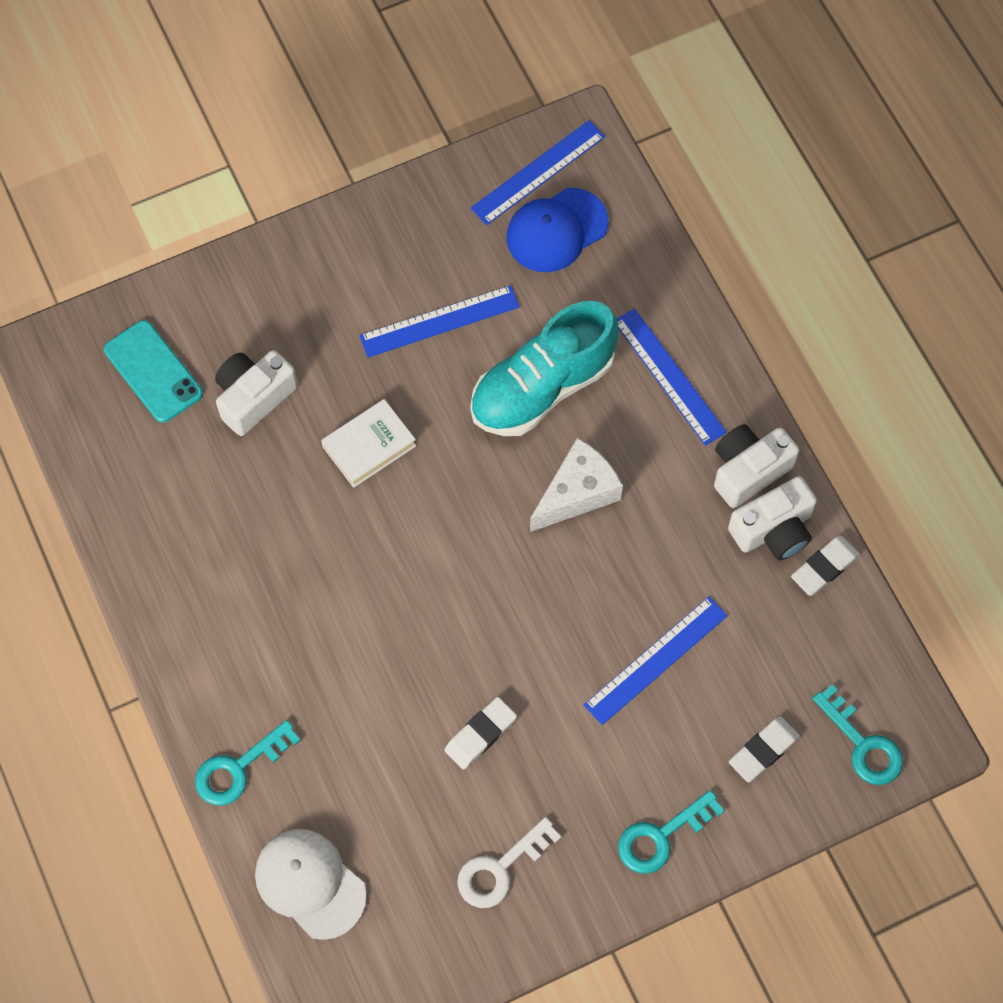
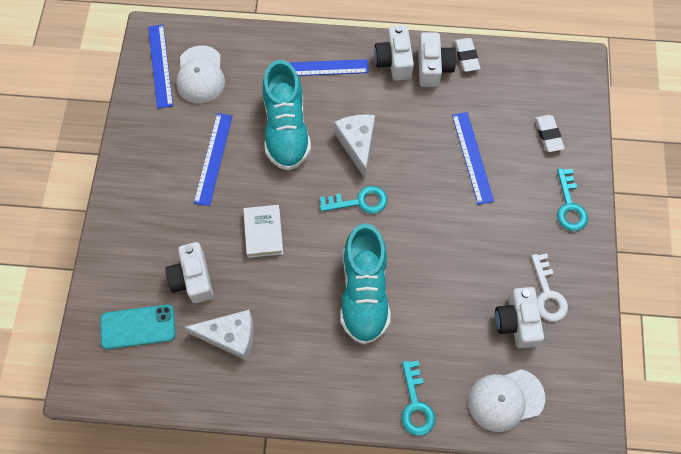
camera: 60 degrees left, 0 degrees up
(202, 488) = (230, 336): none -> white cheese
(358, 621) = (364, 292): none -> turquoise shoe
(432, 845) = (516, 322): none -> white camera
(480, 734) = (466, 264): white eraser -> none
(556, 230) = (200, 75): blue cap -> white cap
(862, 744) = (568, 90): turquoise key -> turquoise key (359, 202)

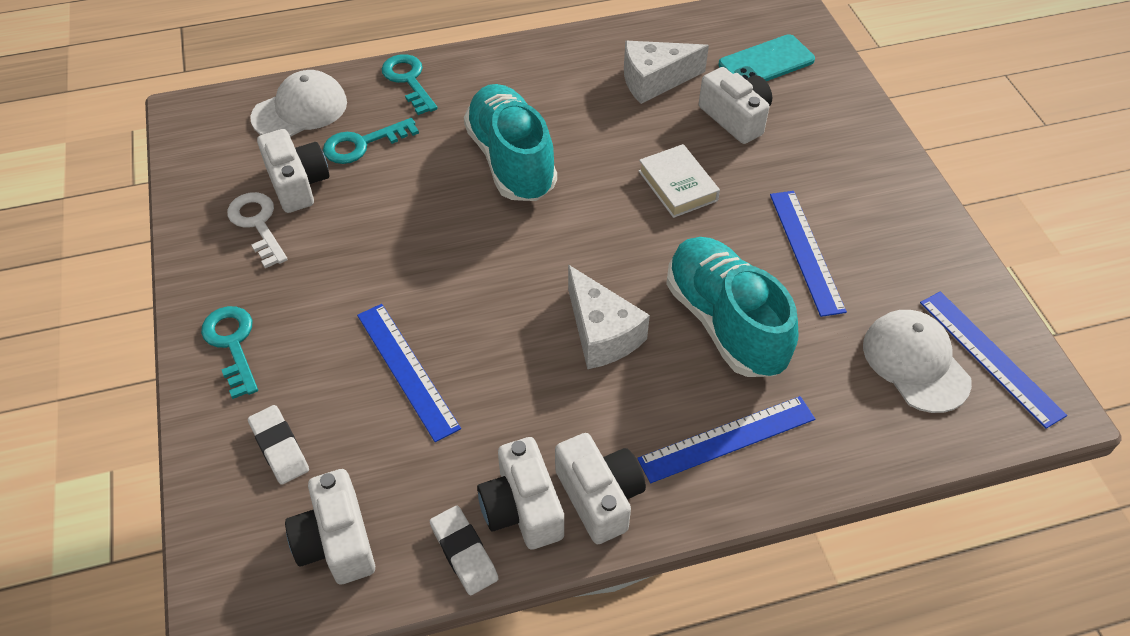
camera: 160 degrees right, 15 degrees down
(359, 202) = (563, 258): turquoise key -> turquoise key (362, 144)
(525, 80) = (337, 541): none -> white camera

